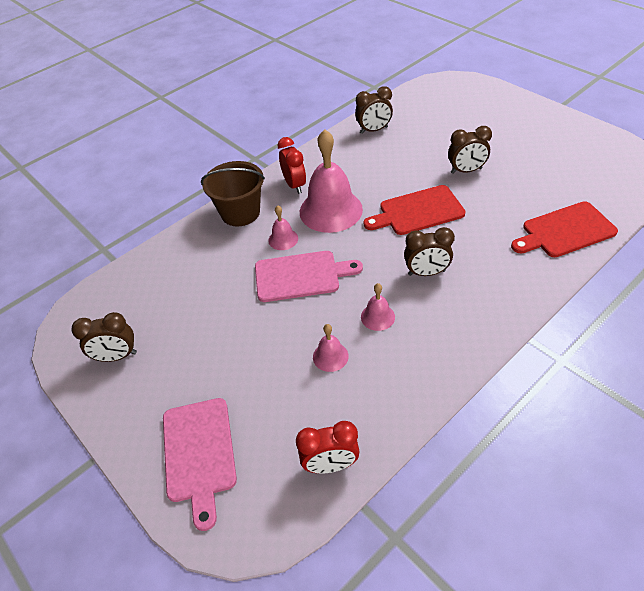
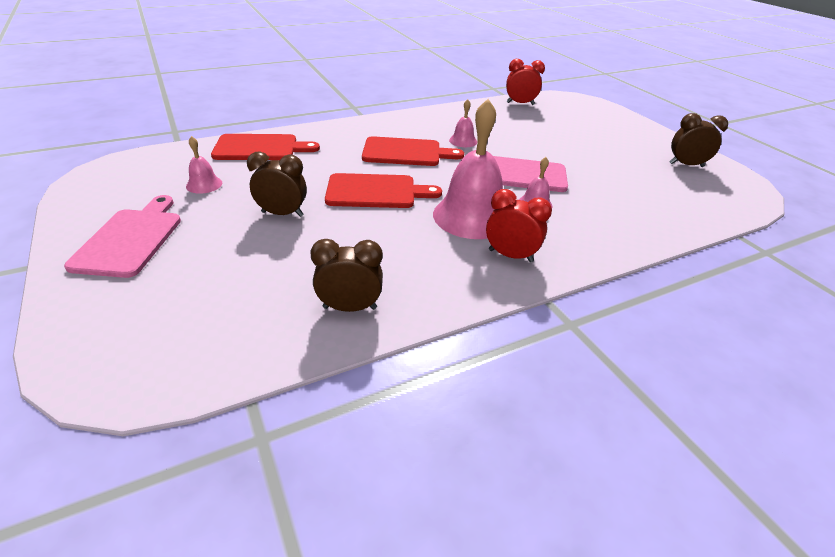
camera: 170 degrees left, 10 degrees down
(199, 453) = (601, 119): pink cutting board -> pink cutting board (130, 239)
(240, 213) = (588, 242): brown bucket -> none
(294, 185) = (510, 256): red clock -> red clock turned 120 degrees clockwise
(330, 356) = (508, 133): pink bell -> pink bell (204, 184)
(426, 272) = (406, 152): brown clock -> red cutting board

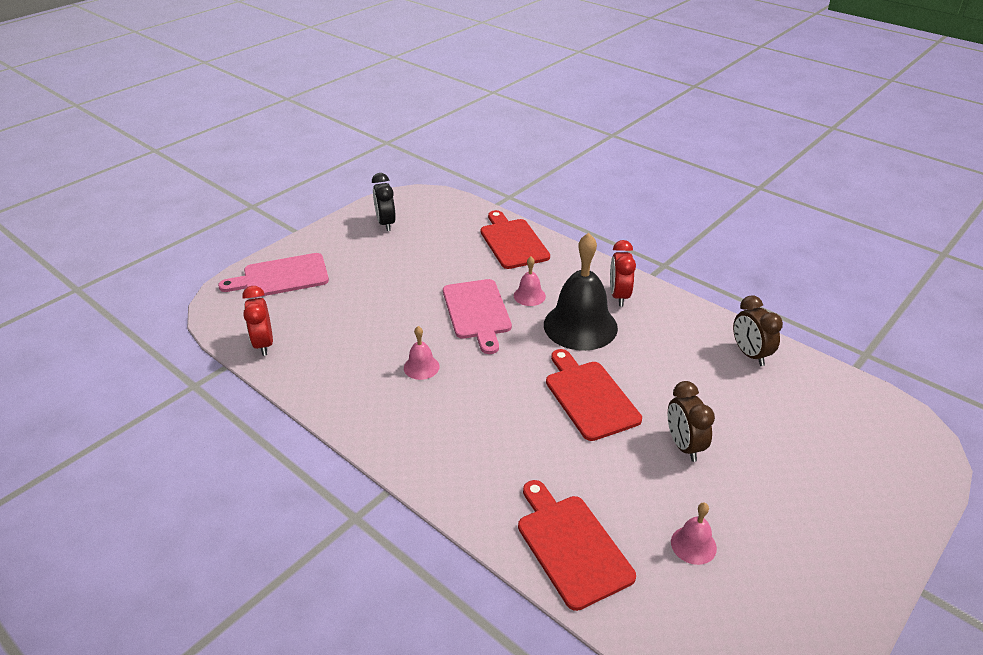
camera: 110 degrees left, 0 degrees up
(130, 239) = (822, 535): pink cutting board -> pink cutting board (281, 277)
(406, 152) = (485, 403): red cutting board -> red cutting board (512, 242)
(472, 216) = (580, 326): pink bell -> black bell
(686, 165) = (386, 223): brown clock -> black clock

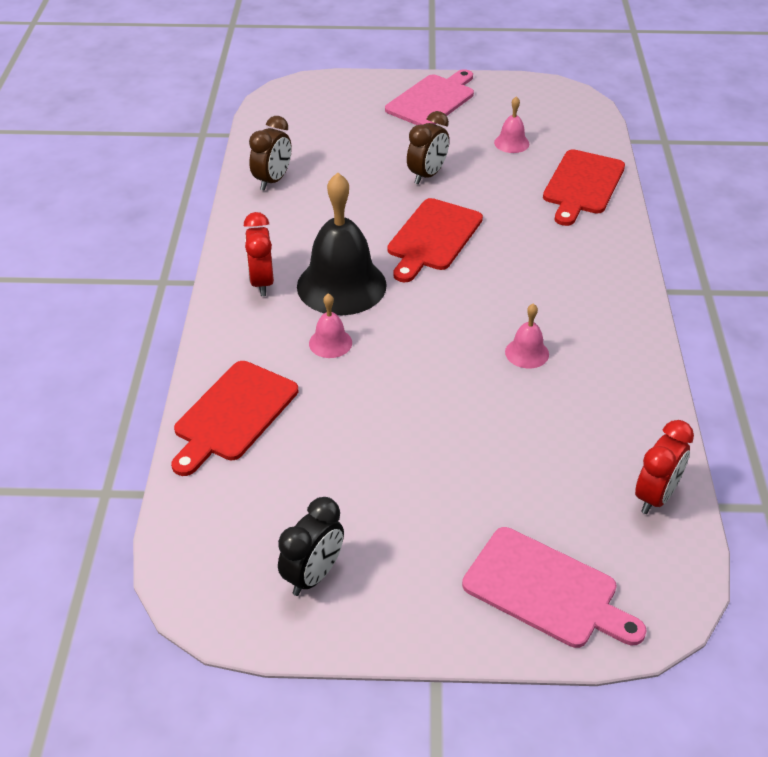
camera: 130 degrees left, 5 degrees up
(477, 312) = (402, 365): pink cutting board -> pink cutting board (432, 100)
(619, 296) = (262, 282): red clock -> red clock turned 120 degrees clockwise

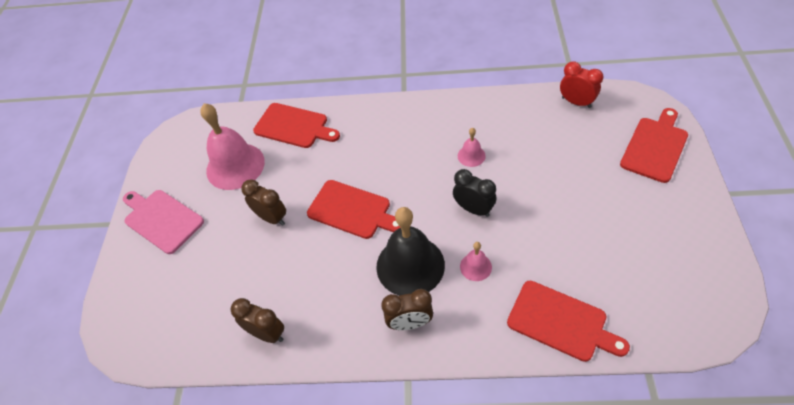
camera: 85 degrees left, 10 degrees up
(262, 282) = (410, 323): red clock -> brown clock
(313, 575) = (685, 255): black clock -> black clock (473, 209)
(511, 143) = (235, 166): pink bell -> pink bell, size x2.18
(546, 590) = (655, 147): pink cutting board -> red cutting board

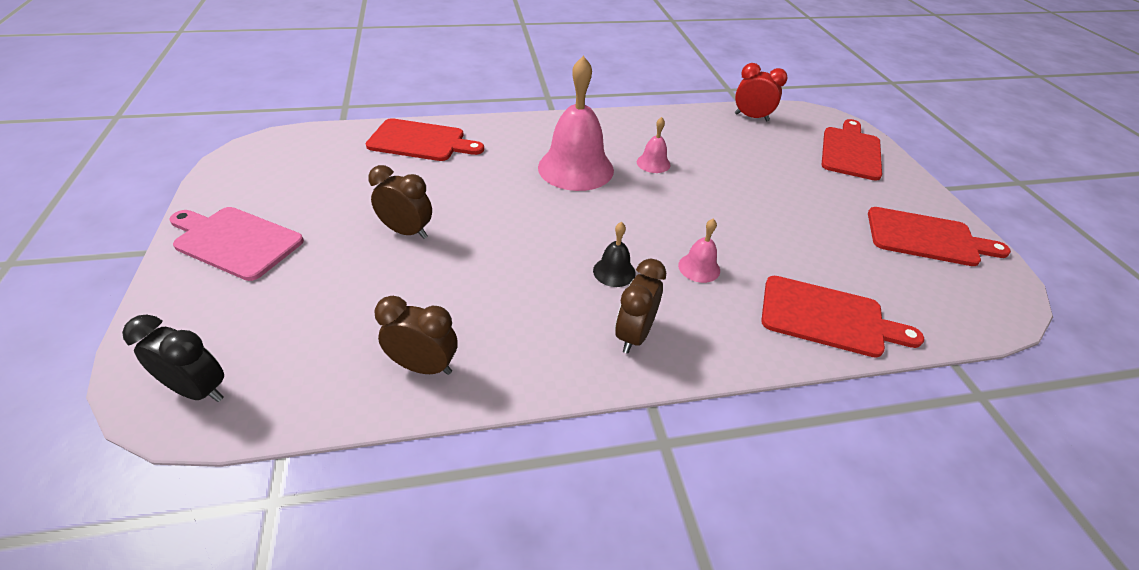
camera: 20 degrees left, 10 degrees down
(235, 166) = (344, 180): pink bell -> pink bell (575, 168)
(352, 210) = (519, 219): red cutting board -> red cutting board (926, 238)
(410, 265) = (614, 272): black bell -> black bell, size x0.46
(410, 323) = (634, 335): brown clock -> brown clock turned 135 degrees clockwise
(473, 209) = (674, 211): black clock -> black clock (199, 390)

